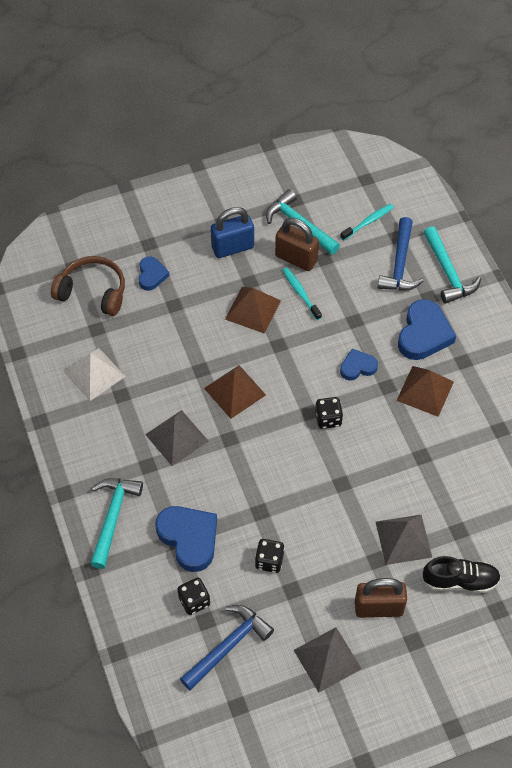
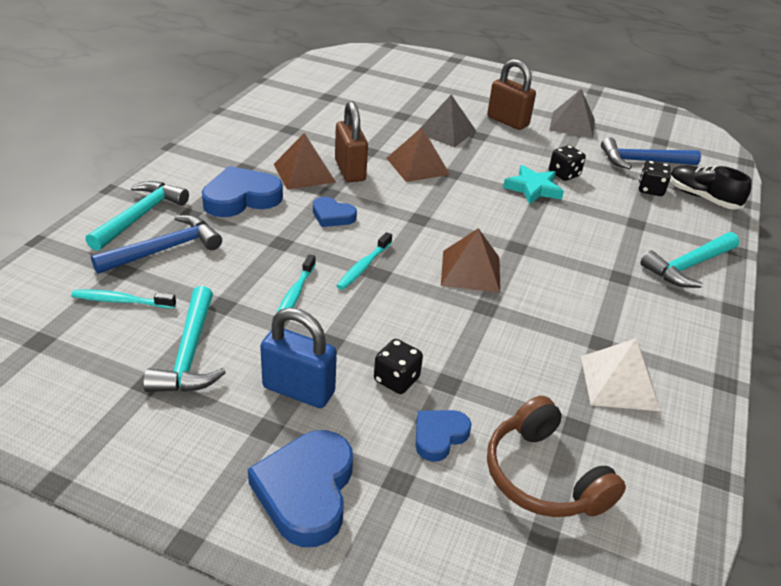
camera: 140 degrees left, 20 degrees down
(176, 437) = (569, 277): grey pyramid -> none
(189, 538) = (622, 217): blue heart -> blue heart (306, 491)
(253, 310) = (364, 316): brown pyramid -> brown pyramid (417, 166)
(274, 518) = (533, 188): none -> turquoise star
(292, 342) = (363, 266): none -> turquoise toothbrush
(296, 258) = (249, 326): brown padlock -> brown padlock (350, 170)
(328, 419) = (409, 206): black dice -> black dice (396, 379)
(460, 581) = (435, 102): black shoe -> black shoe (702, 197)

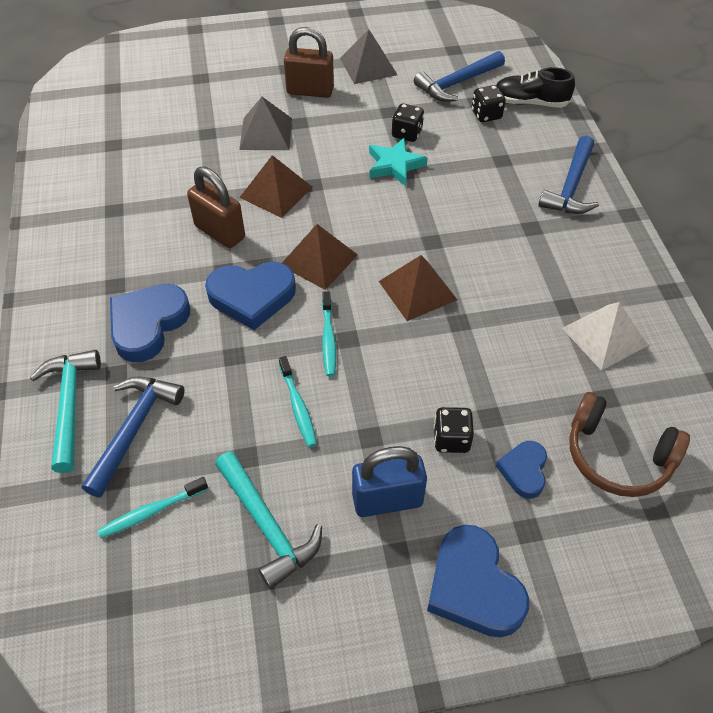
camera: 30 degrees left, 15 degrees up
(304, 173) = (179, 259): brown pyramid -> brown pyramid (319, 260)
(332, 216) = (252, 297): blue heart -> blue heart, size x1.74
(688, 266) = (571, 186): turquoise hammer -> blue hammer

